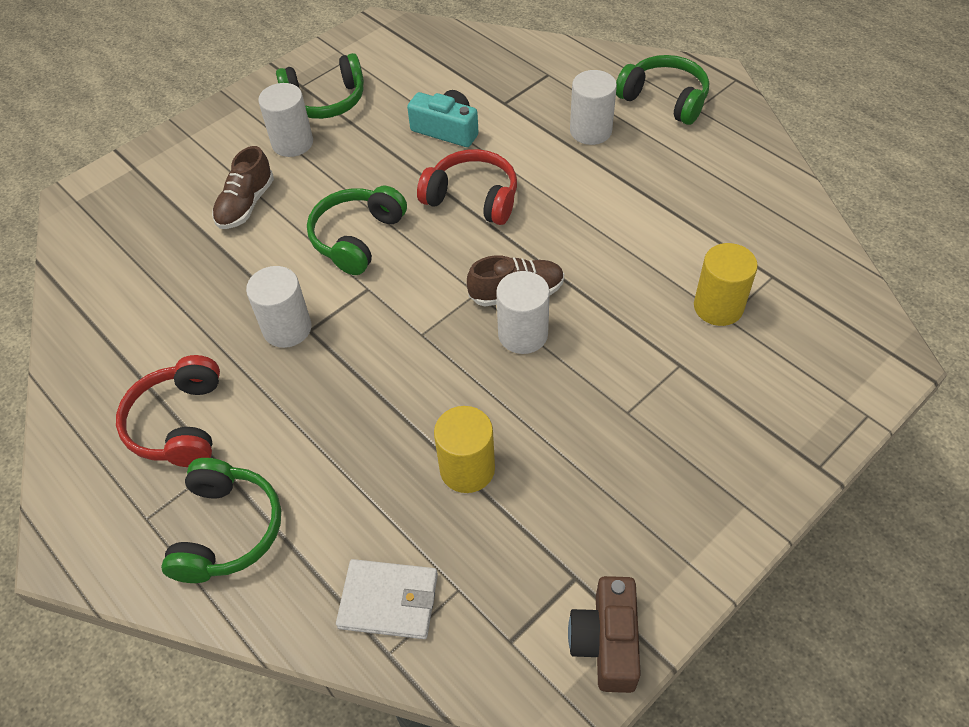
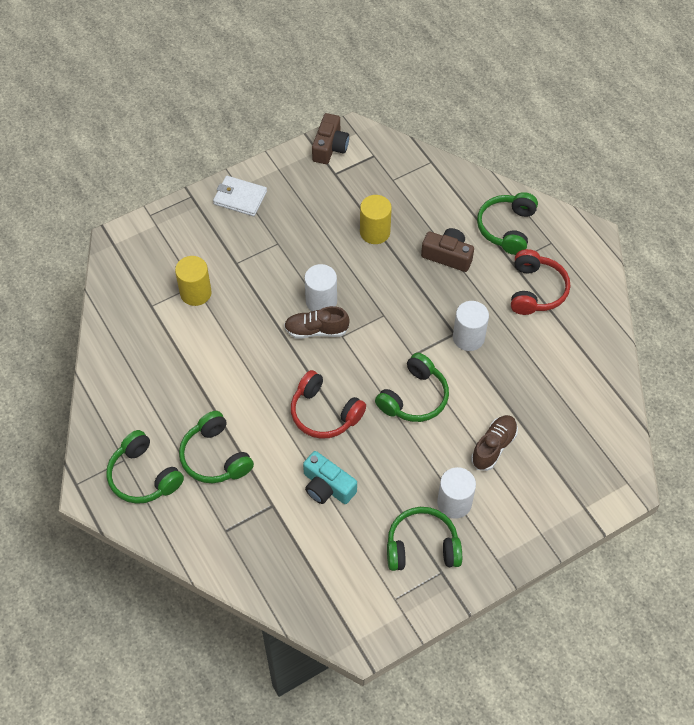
camera: 170 degrees left, 5 degrees up
(332, 452) = (448, 256): none -> brown camera
(389, 601) = (427, 181): white wallet -> white wallet (240, 198)
(590, 131) = (215, 457): white cylinder -> green headphones

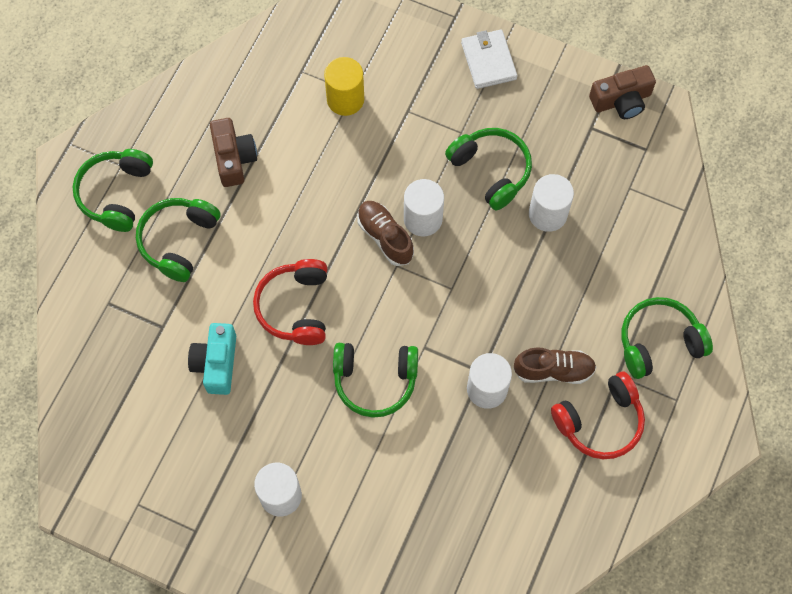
camera: 55 degrees right, 10 degrees up
(375, 232) = (547, 214): yellow cylinder -> white cylinder
(422, 547) = (211, 495): green headphones -> green headphones (491, 171)
(448, 256) = (574, 304): brown camera -> brown camera (233, 158)
(493, 447) = (372, 495): brown shoe -> brown shoe (553, 370)

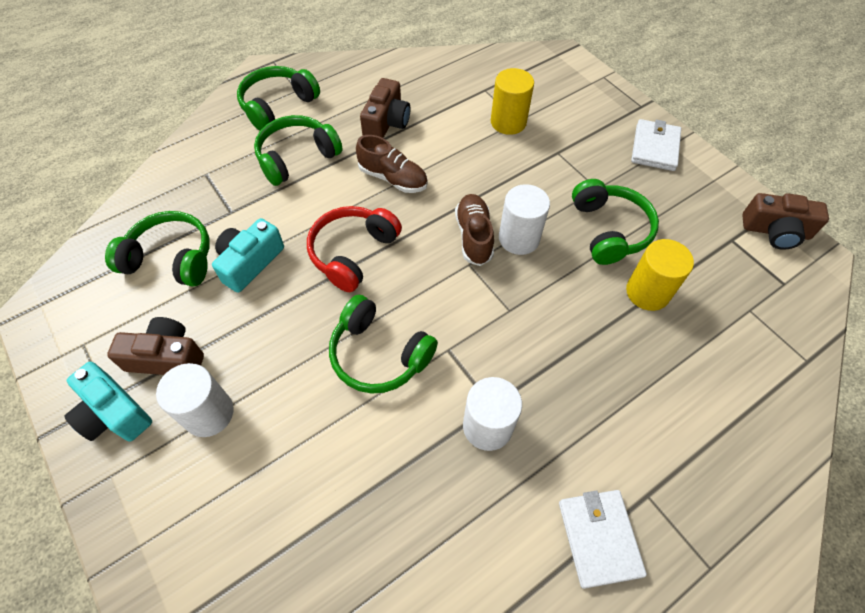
camera: 30 degrees right, 10 degrees down
(209, 536) = (114, 413): none -> turquoise camera
(214, 475) = (167, 357): none -> brown camera
(547, 214) = (647, 292): white cylinder -> yellow cylinder
(553, 370) = (573, 448): brown shoe -> brown shoe (393, 178)
(600, 421) = (599, 538): red headphones -> white wallet
(659, 342) = (716, 485): green headphones -> green headphones (171, 259)

